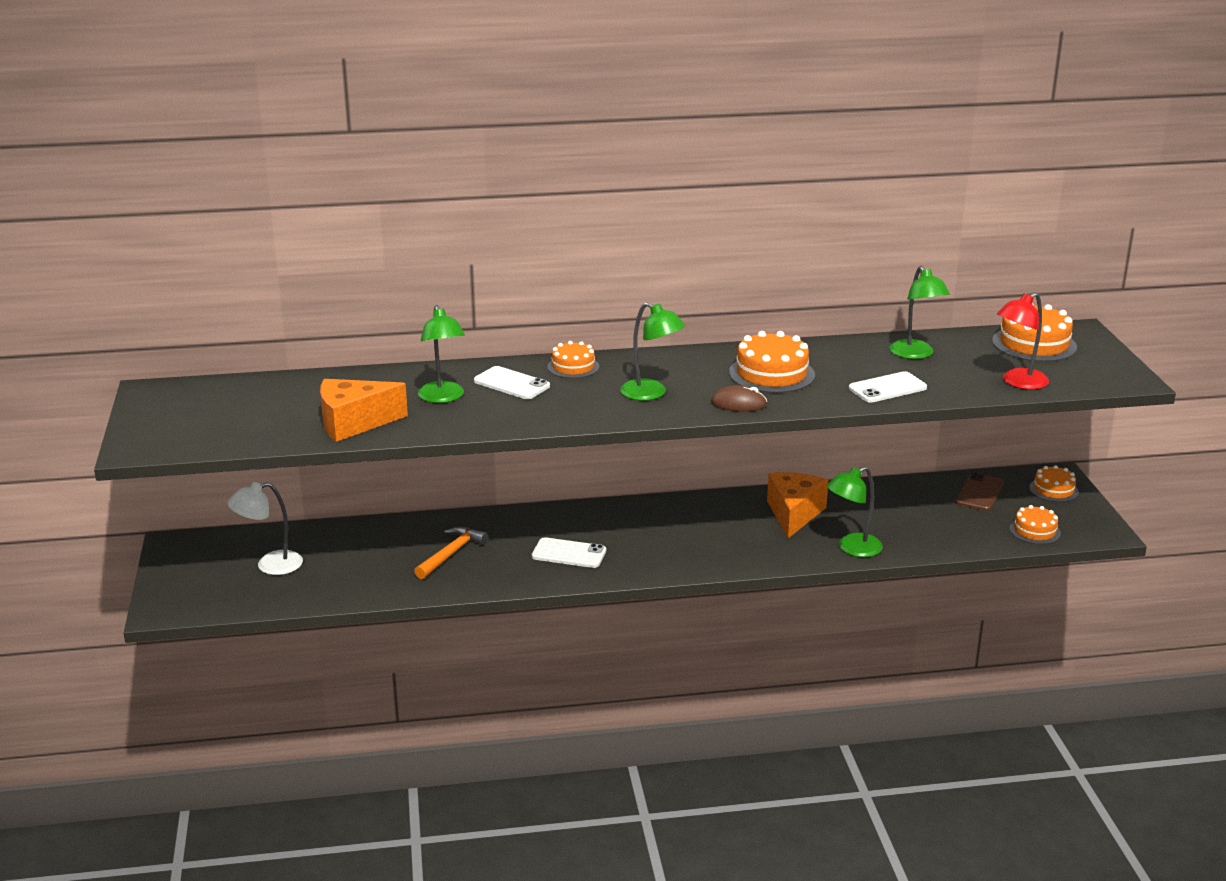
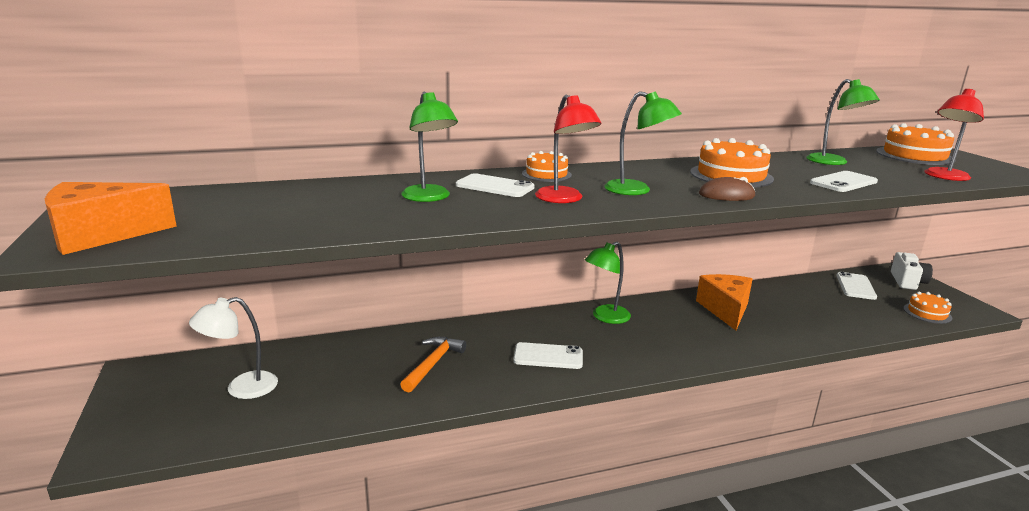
camera: 10 degrees left, 5 degrees down
(354, 423) = (336, 220): orange cheese -> orange cheese (101, 235)
(570, 404) = (564, 199): none -> red lamp
(852, 548) = (797, 336): green lamp -> green lamp (605, 317)
(979, 493) = (855, 286): brown phone -> white phone
(1053, 490) = (907, 281): orange cake -> white camera

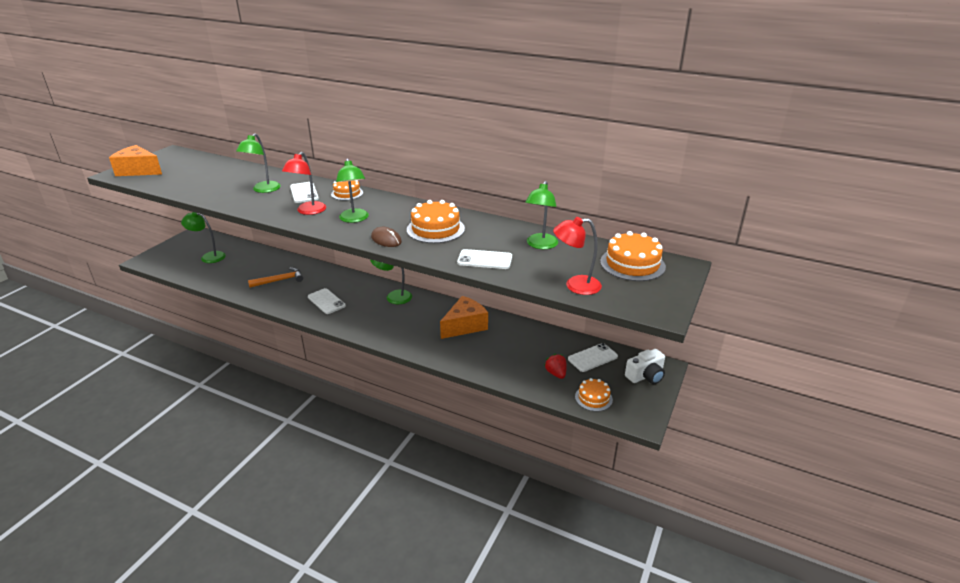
camera: 45 degrees right, 10 degrees up
(241, 388) = (208, 257): white lamp -> green lamp
(868, 310) = (556, 373): none -> red strawberry

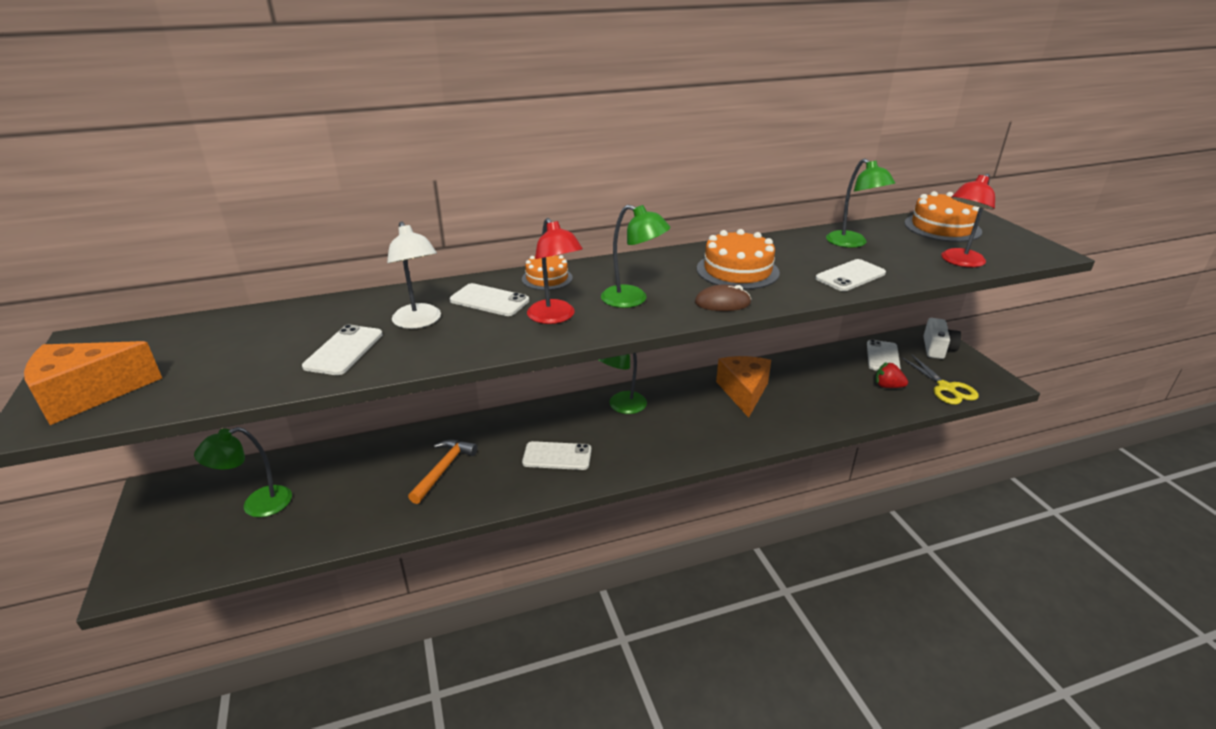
camera: 45 degrees left, 0 degrees up
(220, 189) = (344, 350): none -> white phone
(263, 190) = (419, 322): green lamp -> white lamp
(593, 398) = (946, 388): orange cake -> yellow scissors

